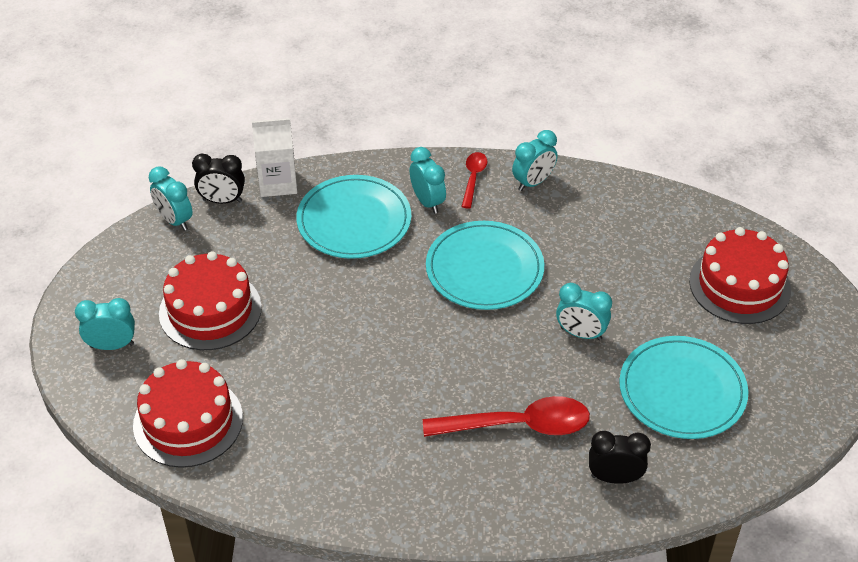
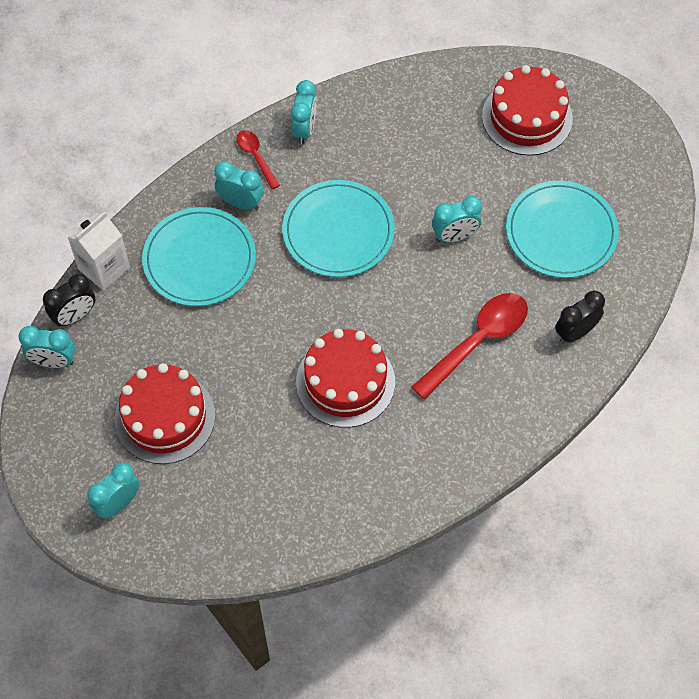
camera: 40 degrees left, 15 degrees up
(188, 421) = (242, 518): red cake -> red cake (345, 382)

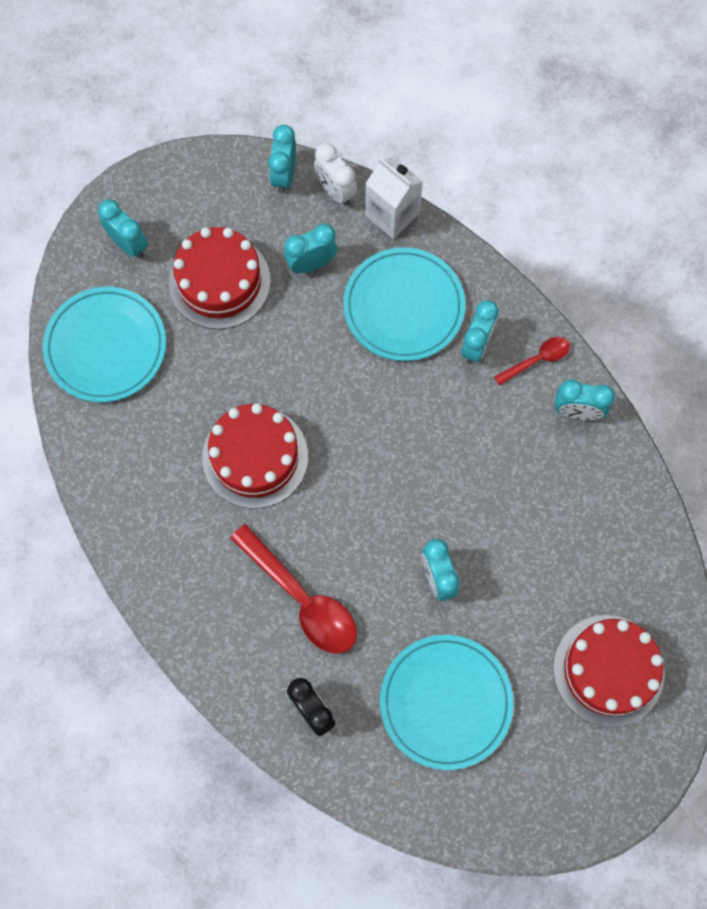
camera: 90 degrees right, 10 degrees up
(75, 316) = (335, 191): black clock -> white clock
(151, 336) = (311, 264): none -> turquoise clock
(338, 231) = (441, 449): turquoise plate -> turquoise plate (105, 346)

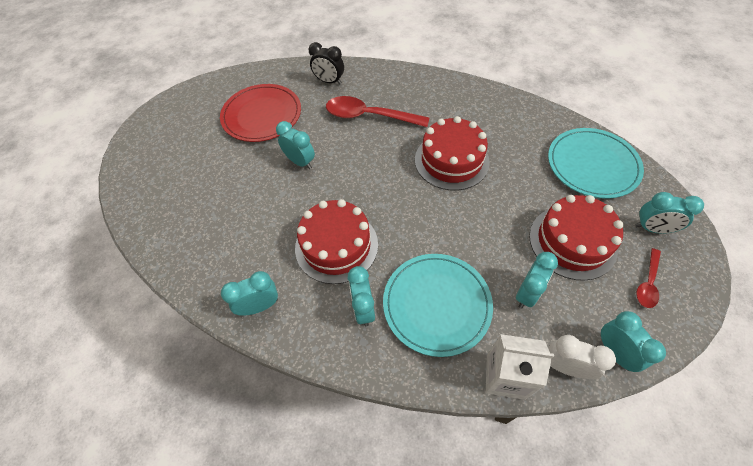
camera: 150 degrees right, 15 degrees down
(445, 702) = (262, 115): turquoise plate -> red plate
(537, 360) = (310, 326): red spoon -> red spoon (647, 283)
(608, 670) = (173, 171): red cake -> red cake (336, 246)

